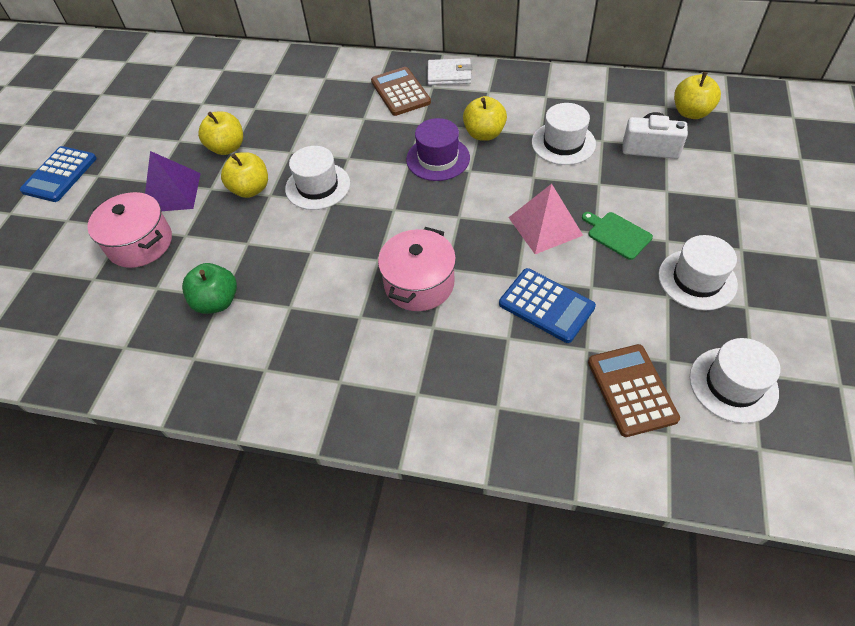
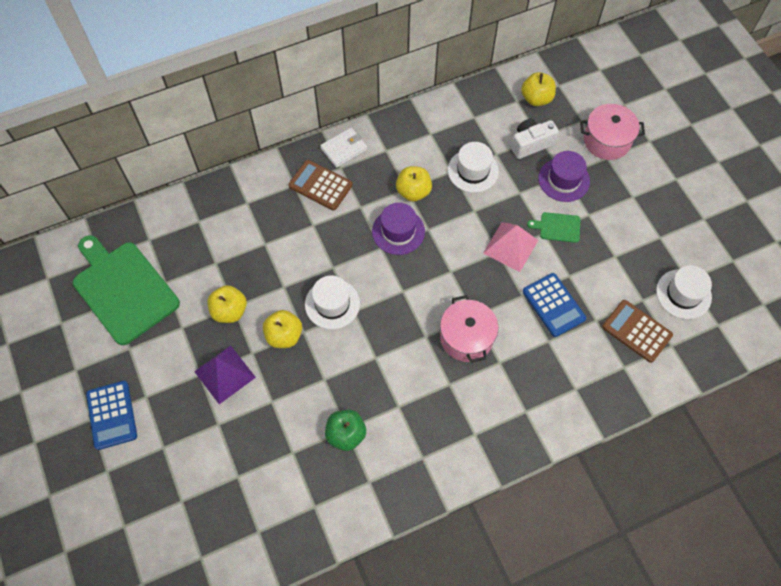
camera: 40 degrees left, 10 degrees up
(140, 243) = (244, 428): pink pot -> pink pot (607, 141)
(167, 93) = (123, 289): none -> green cutting board
(546, 306) = (553, 305): blue calculator -> blue calculator turned 60 degrees clockwise
(663, 195) = (564, 180): none -> purple hat
(697, 279) = (623, 234): white hat -> none

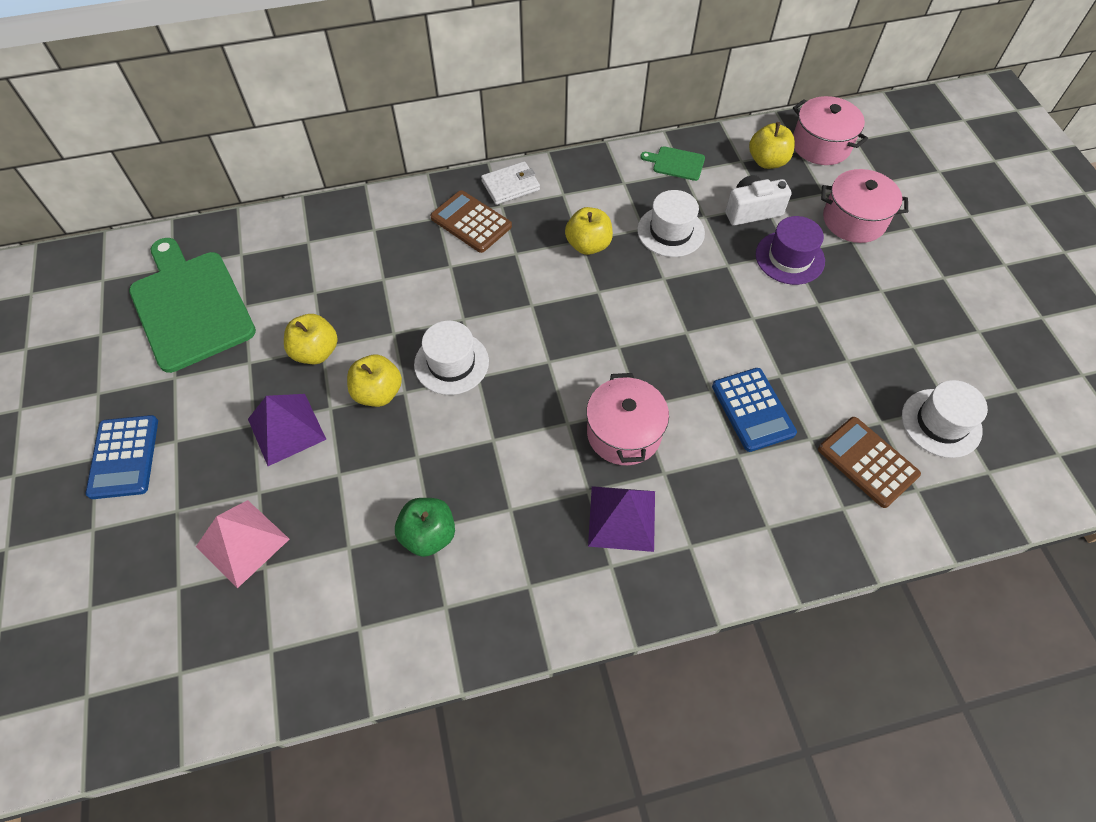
camera: 10 degrees right, 5 degrees down
(398, 231) = (558, 288): purple hat -> none
(476, 399) = (622, 518): none -> purple pyramid
(510, 246) = (705, 328): pink pyramid -> pink pyramid (242, 543)
(557, 227) = (773, 313): green cutting board -> green cutting board (676, 163)
(575, 78) = (821, 145): none -> pink pot

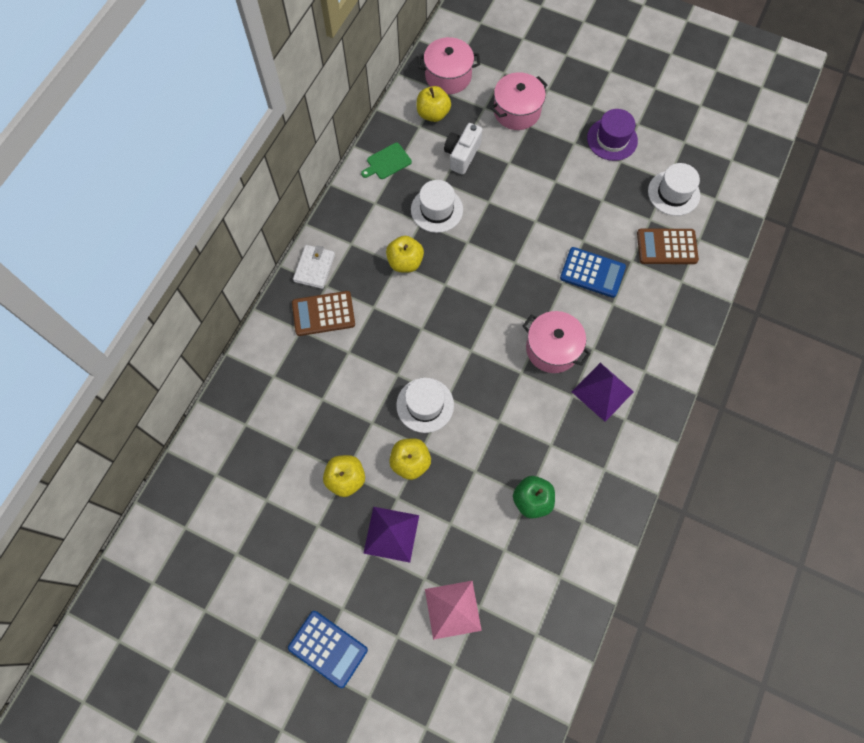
camera: 50 degrees left, 10 degrees up
(190, 306) = (234, 535): green cutting board -> none
(789, 258) = (512, 166): purple hat -> purple hat (612, 139)

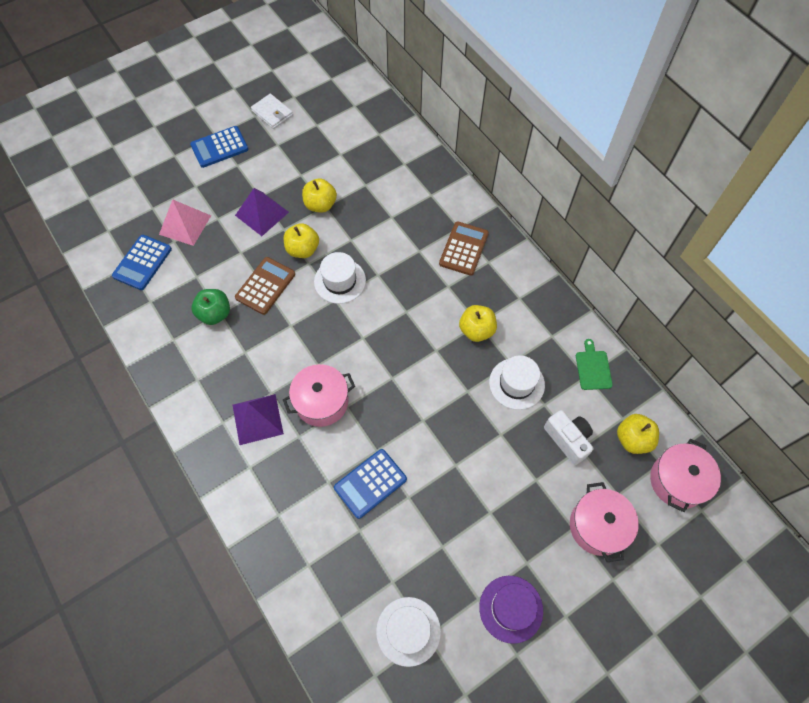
camera: 120 degrees right, 5 degrees down
(314, 268) = (510, 261): white wallet -> white wallet (272, 113)
(524, 621) = (142, 262): none -> blue calculator
(666, 247) = (353, 577): brown calculator -> brown calculator (265, 286)

